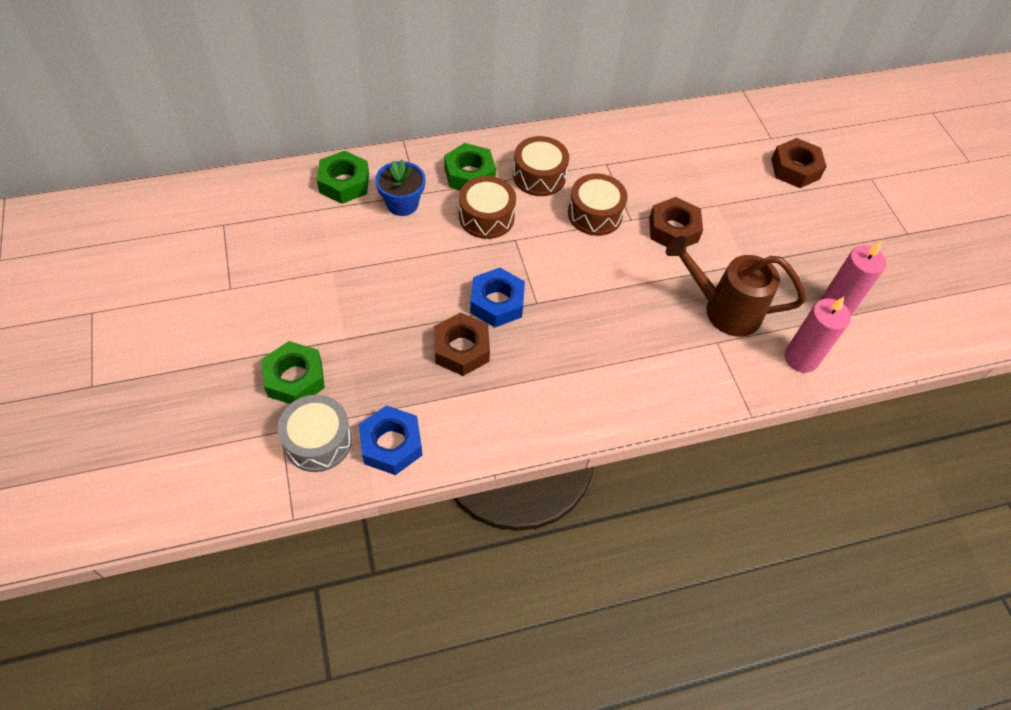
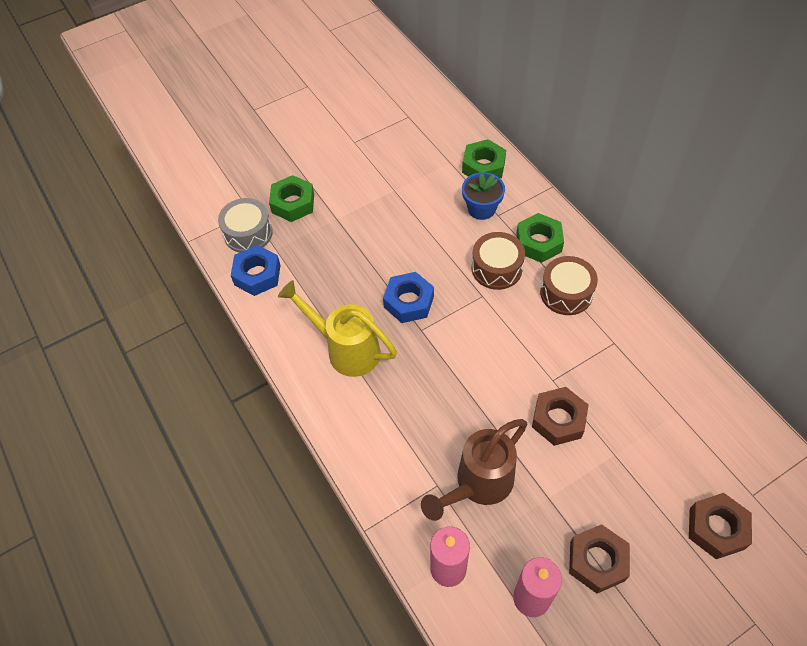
camera: 80 degrees right, 0 degrees up
(461, 349) = (354, 291): brown nut -> brown nut (597, 561)
(537, 377) = (346, 349): none -> yellow watering can
(595, 214) = (543, 348): brown drum -> none
(723, 309) = (478, 484): brown watering can -> brown watering can turned 135 degrees counterclockwise

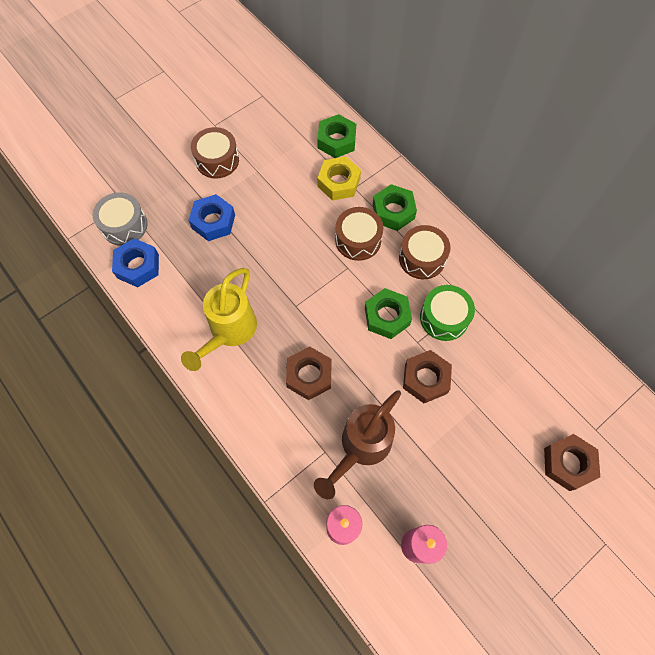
camera: 10 degrees left, 10 degrees up
(293, 203) = (163, 192): green nut -> green nut (387, 316)
(346, 349) = (229, 331): yellow watering can -> yellow watering can turned 90 degrees counterclockwise
(353, 176) = (217, 160): none -> brown drum
(409, 302) = (281, 280): blue nut -> blue nut (213, 221)
(481, 209) = (339, 182): blue flower pot -> yellow nut
(585, 357) = (444, 318): none -> green drum
(597, 561) = (470, 505): brown nut -> brown nut (309, 375)

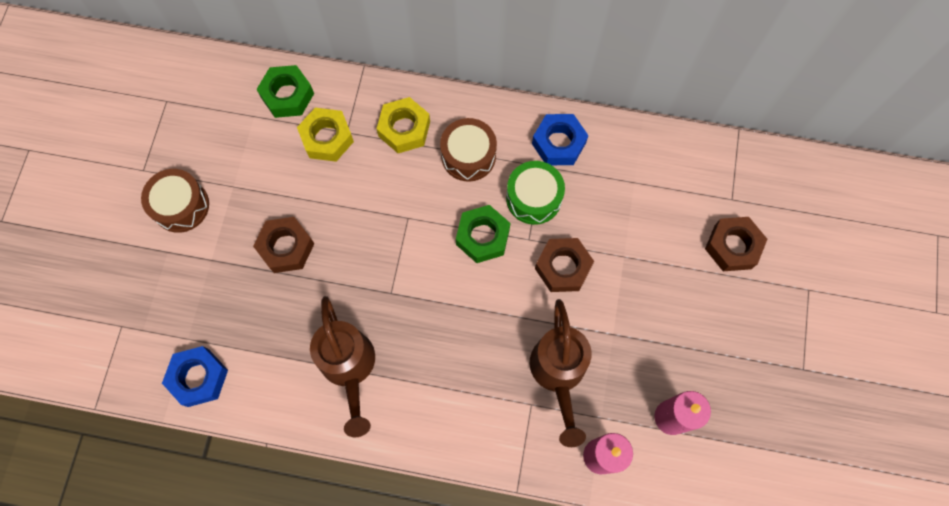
camera: 40 degrees left, 5 degrees up
(124, 225) = (144, 348): grey drum -> none
(213, 221) = (235, 273): blue nut -> blue nut (559, 143)
(229, 331) = (349, 368): yellow watering can -> brown watering can
(309, 375) = (459, 348): brown nut -> brown nut (286, 247)
(358, 240) = (394, 183): brown drum -> none
(393, 211) = (404, 129): green nut -> yellow nut

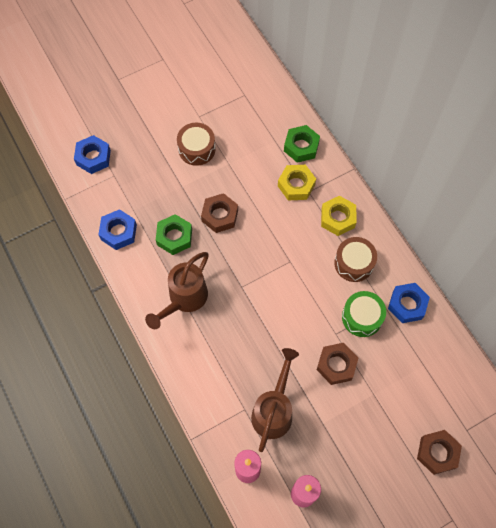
camera: 50 degrees right, 5 degrees down
(74, 331) = (93, 157): none -> blue nut
(482, 237) = (315, 308): green nut -> green nut (174, 237)
(558, 374) = (274, 410): brown watering can -> brown watering can turned 150 degrees clockwise

